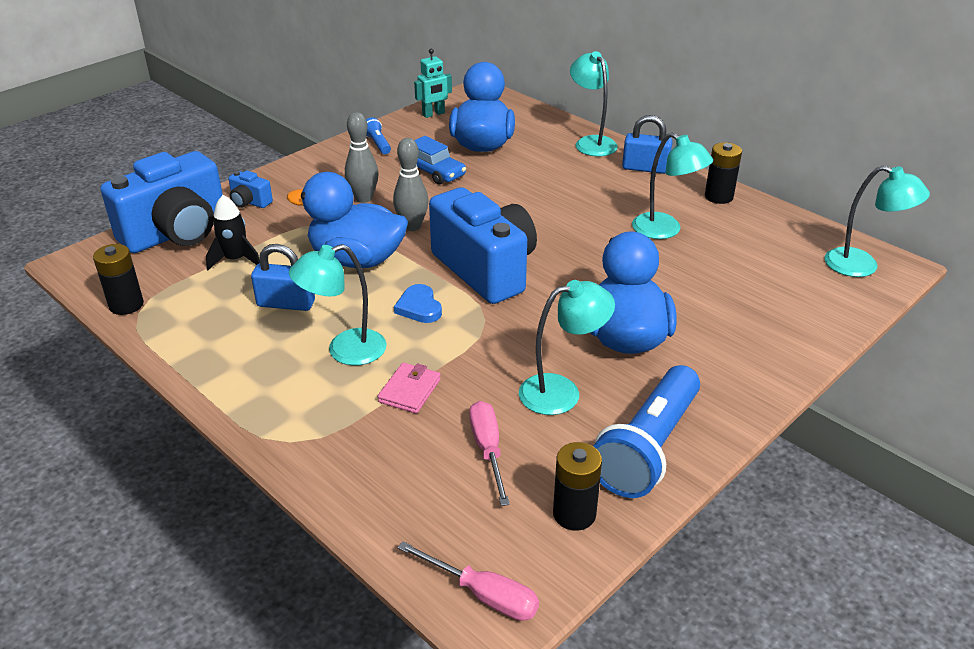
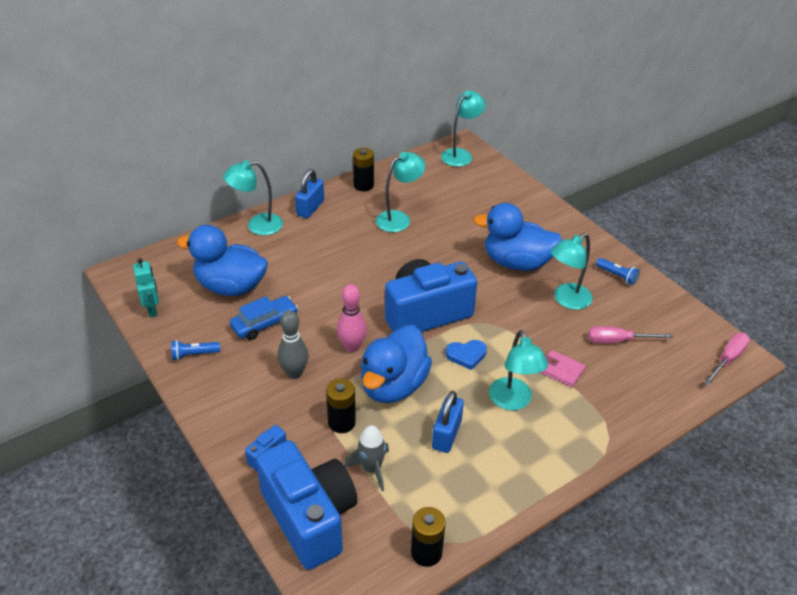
camera: 80 degrees left, 5 degrees up
(235, 260) = (371, 469): black rocket -> grey rocket
(412, 226) = (352, 347): grey bowling pin -> pink bowling pin
(562, 391) = (566, 300): turquoise lamp -> turquoise lamp turned 120 degrees counterclockwise
(574, 514) = (668, 314): black battery -> black battery (341, 422)
(648, 448) = (617, 276): blue flashlight -> blue flashlight, size x0.44

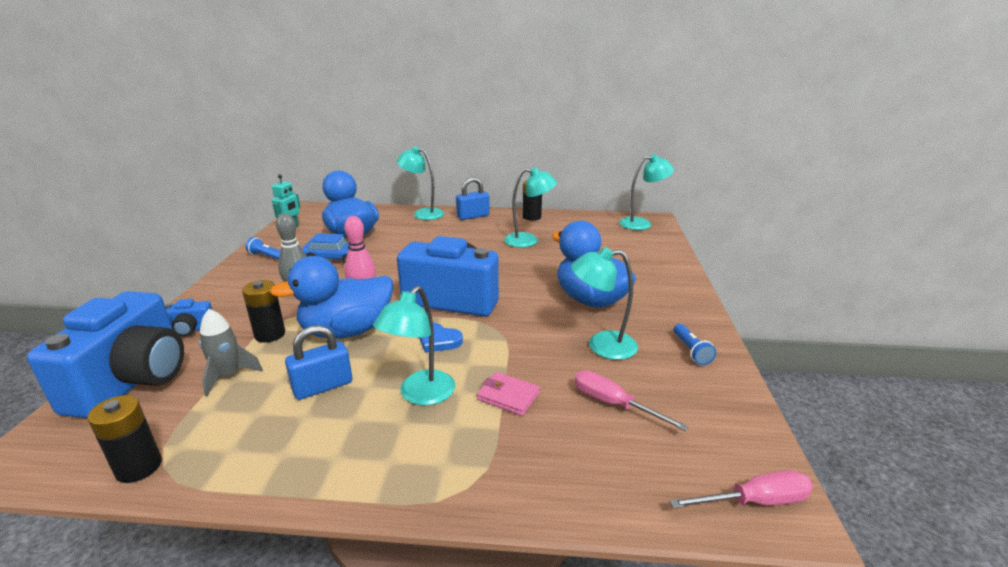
camera: 40 degrees right, 15 degrees down
(561, 370) = (508, 396): pink wallet -> pink wallet turned 45 degrees counterclockwise

